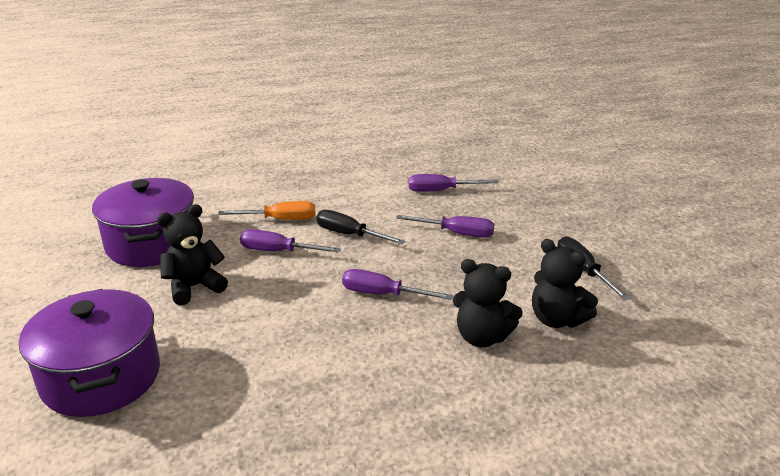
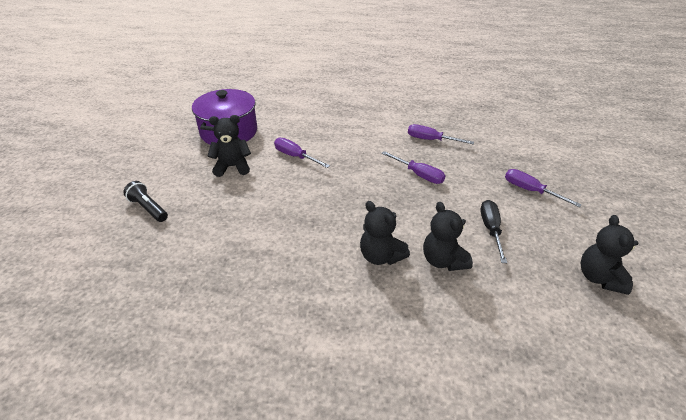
camera: 25 degrees right, 10 degrees up
(101, 377) = (148, 208): purple pot -> black flashlight
(280, 219) = (312, 135): orange screwdriver -> none
(349, 235) = (347, 157): black screwdriver -> none
(382, 294) = (338, 205): purple screwdriver -> purple screwdriver (530, 190)
(724, 287) = (599, 278): none -> black teddy bear

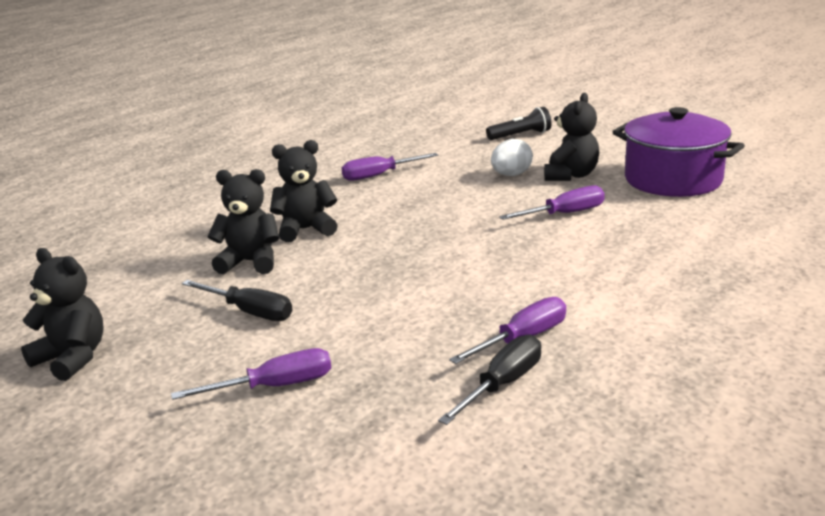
camera: 120 degrees right, 15 degrees down
(239, 191) = (511, 175): none -> white egg
(419, 175) = (427, 295): purple screwdriver -> purple screwdriver (379, 175)
(465, 137) = (502, 384): none -> black screwdriver

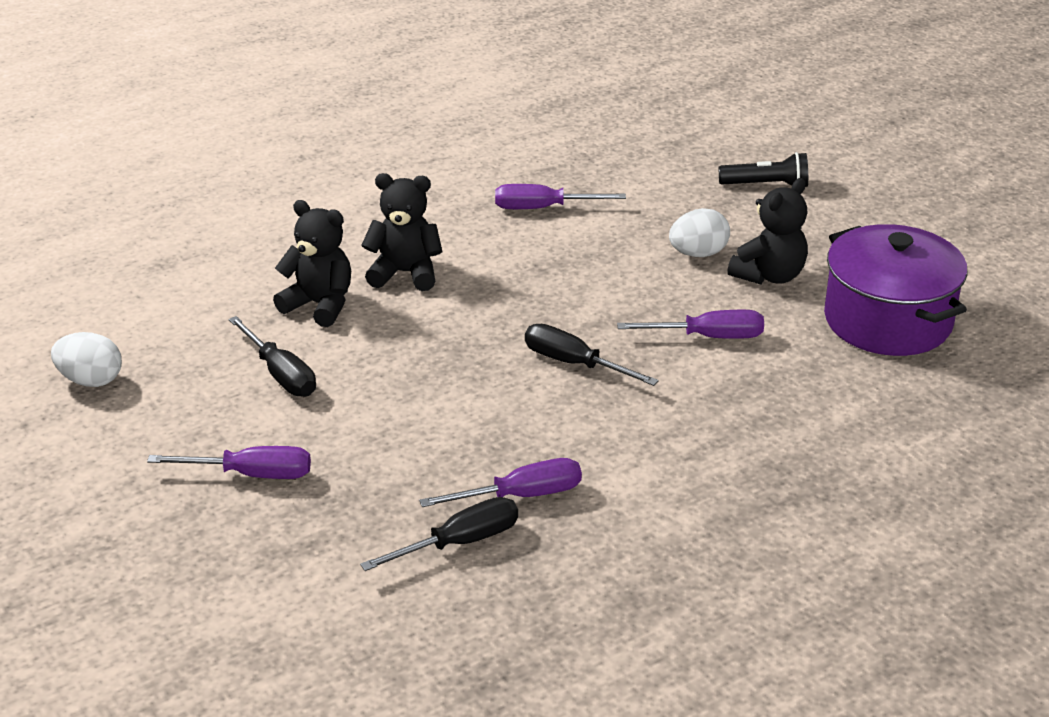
camera: 20 degrees right, 10 degrees up
(72, 358) = (91, 380): black teddy bear -> white egg
(483, 250) = (574, 363): none -> black screwdriver

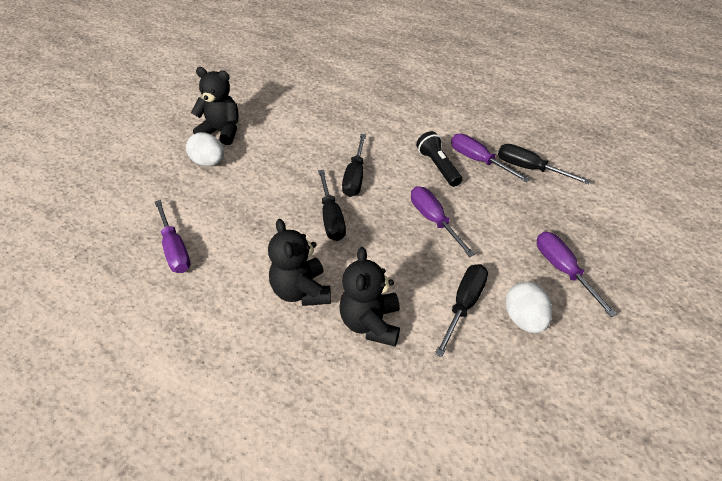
camera: 115 degrees left, 10 degrees up
(91, 380) = (565, 426): white egg -> white egg (524, 320)
(506, 322) = (331, 218): none -> black screwdriver
(708, 337) = (297, 138): purple screwdriver -> purple screwdriver (434, 220)
(766, 185) = (109, 156): black flashlight -> black flashlight (438, 167)
(888, 320) = (247, 89): purple pot -> none

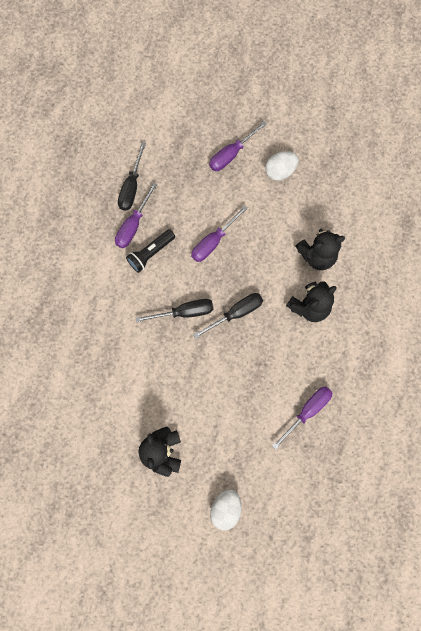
camera: 110 degrees left, 30 degrees up
(208, 162) = (206, 440): white egg -> white egg (225, 509)
(464, 305) = (282, 206): black screwdriver -> none

